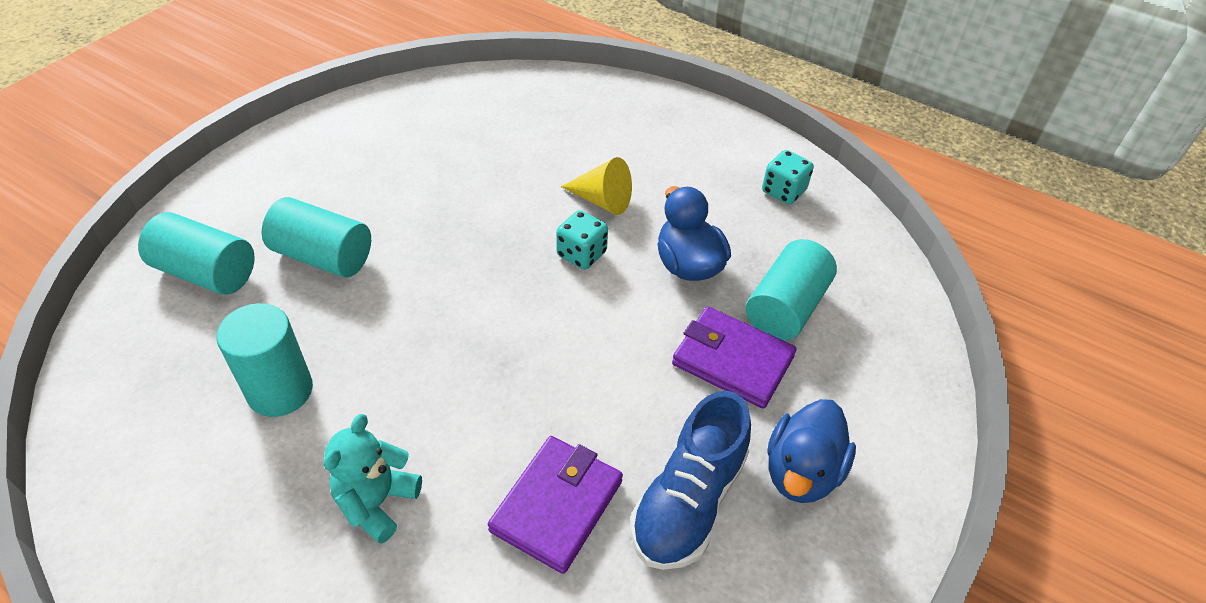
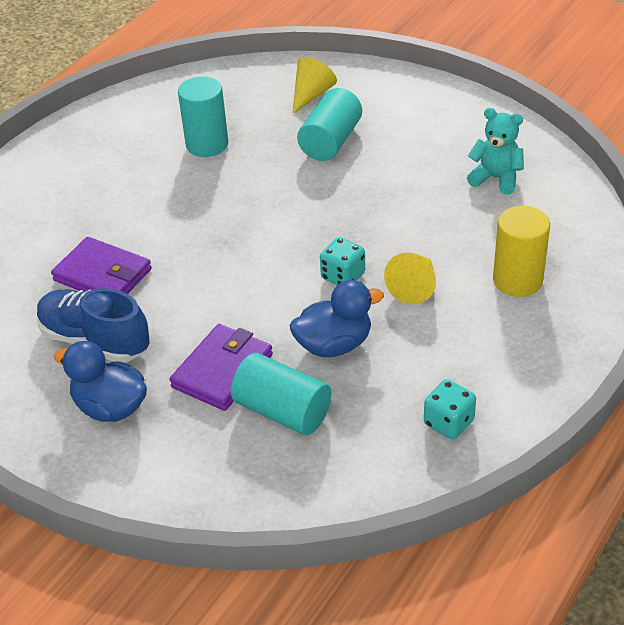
camera: 95 degrees right, 5 degrees down
(206, 272) = (311, 95): turquoise cylinder -> yellow cone
(377, 502) = (118, 197): turquoise teddy bear -> turquoise teddy bear (496, 178)
(598, 132) = (517, 280): none -> yellow cylinder

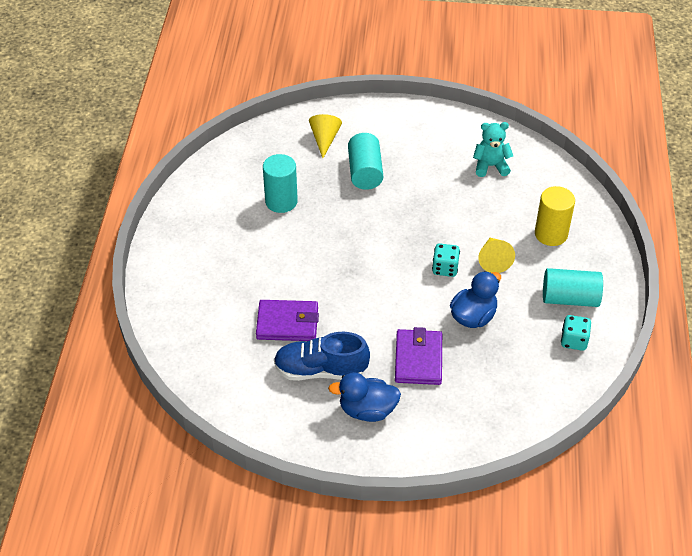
camera: 30 degrees left, 5 degrees up
(282, 411) = (474, 371): turquoise cylinder -> turquoise cylinder (570, 298)

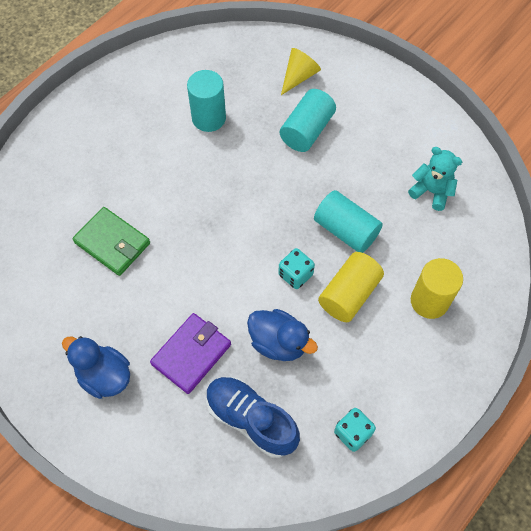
camera: 35 degrees right, 15 degrees up
(287, 323) = (112, 243): purple wallet -> green wallet
(320, 370) = (100, 308): blue shoe -> blue shoe (251, 419)
(473, 316) = (279, 343): blue duck -> blue duck turned 45 degrees clockwise
(493, 260) = (349, 294): yellow cone -> yellow cylinder
(570, 298) = (388, 384): turquoise cylinder -> turquoise cylinder (346, 230)

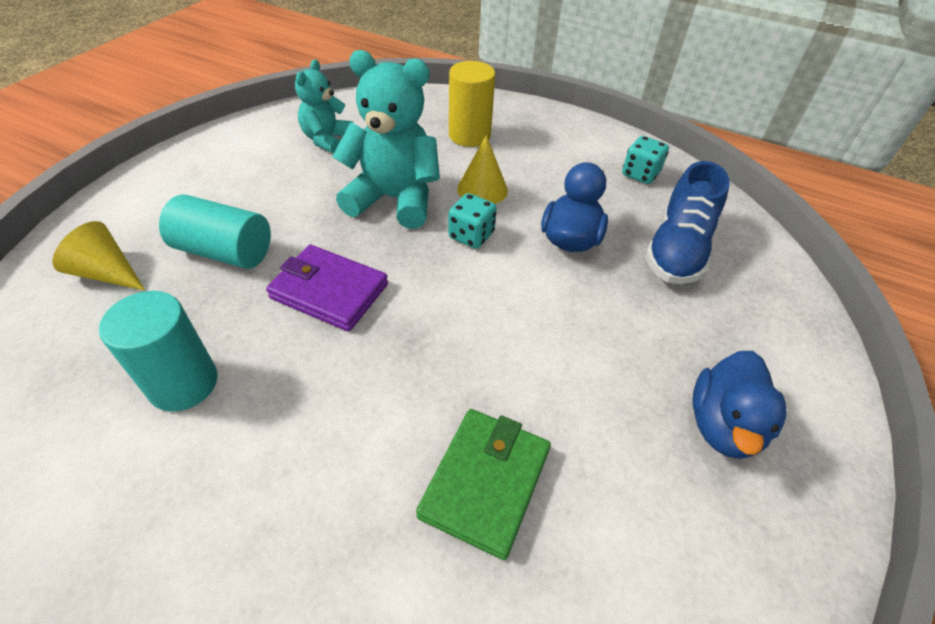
camera: 105 degrees left, 15 degrees down
(191, 354) = (630, 322): purple wallet -> purple wallet (329, 291)
(346, 230) = (394, 199): turquoise cylinder -> turquoise teddy bear
(349, 294) = (482, 189): yellow cylinder -> yellow cone

